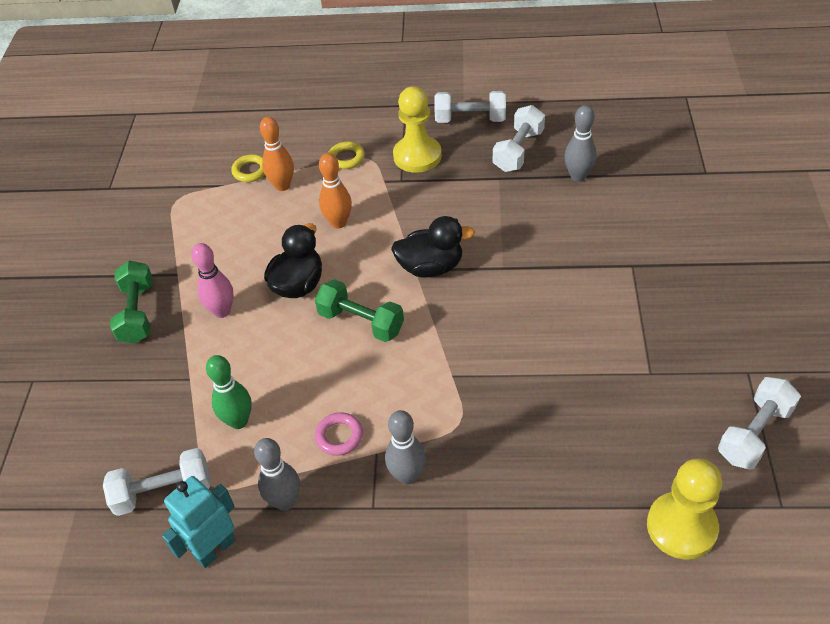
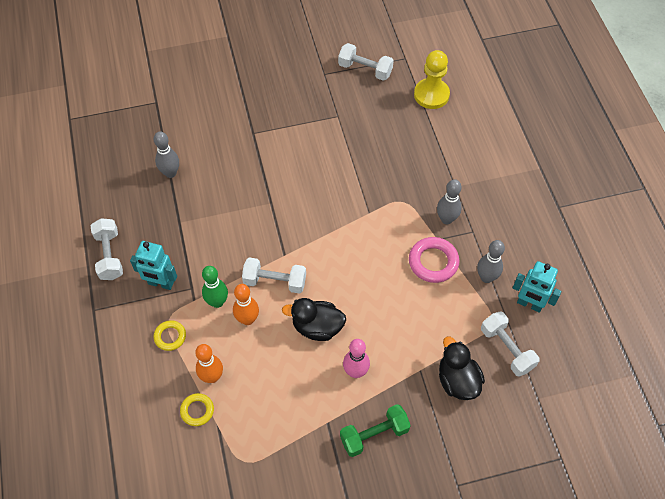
camera: 110 degrees left, 10 degrees up
(238, 421) = (442, 324): green bowling pin -> green bowling pin (217, 302)
(339, 436) = (433, 262): pink ring -> pink ring, size x1.64
(361, 322) = (341, 275): green dumbbell -> none
(417, 156) = (160, 283): yellow pawn -> turquoise robot
(431, 267) = (280, 245): black duck -> black duck (457, 380)
(518, 151) = (146, 215): white dumbbell -> white dumbbell (275, 281)

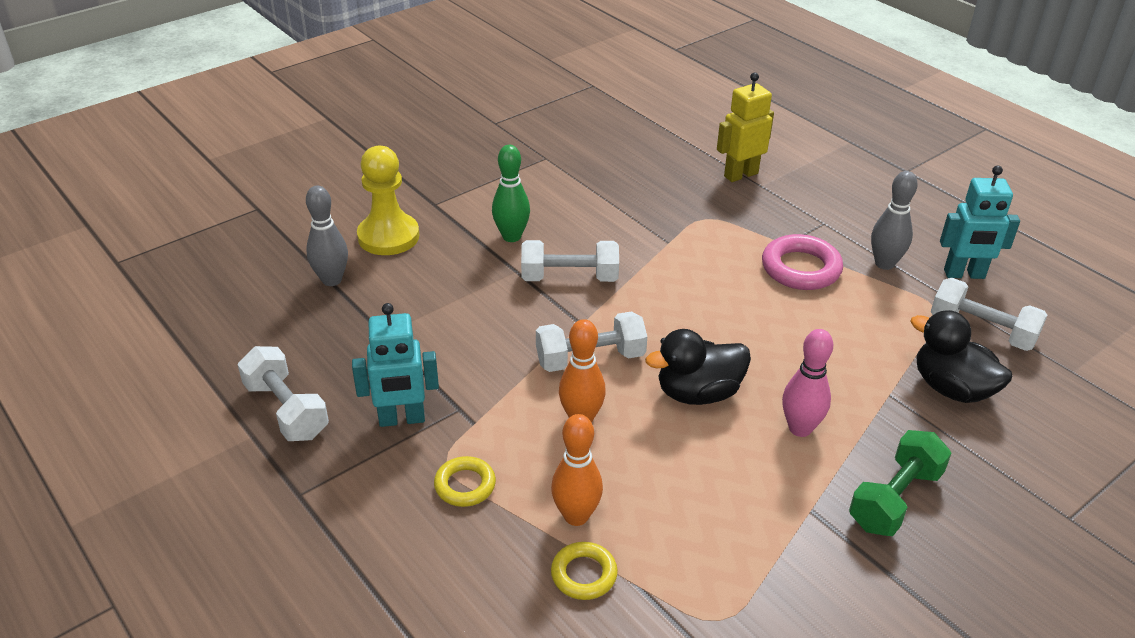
camera: 25 degrees left, 20 degrees down
(217, 302) = (515, 413): green bowling pin -> green bowling pin (511, 236)
(365, 69) = (548, 106): white dumbbell -> white dumbbell (569, 278)
(431, 95) = (655, 109): yellow pawn -> yellow pawn (388, 236)
(446, 219) = (779, 220): grey bowling pin -> none
(448, 172) = (740, 175): none -> yellow robot

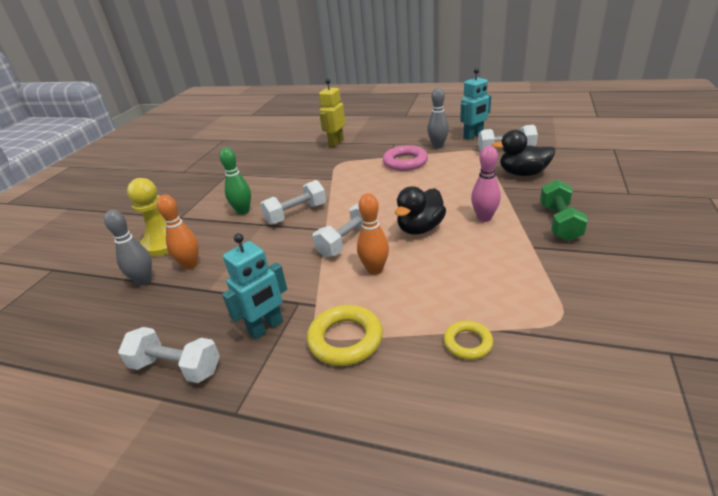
camera: 30 degrees left, 5 degrees down
(465, 485) = (345, 339): yellow ring -> yellow ring, size x1.64
(576, 516) = (427, 316): orange bowling pin -> orange bowling pin (190, 265)

